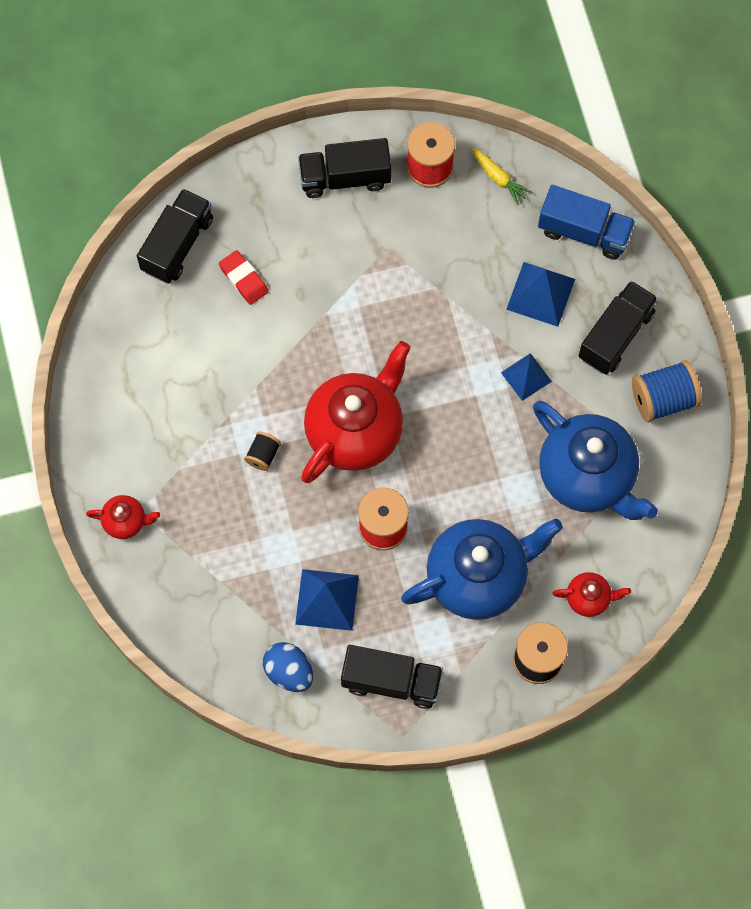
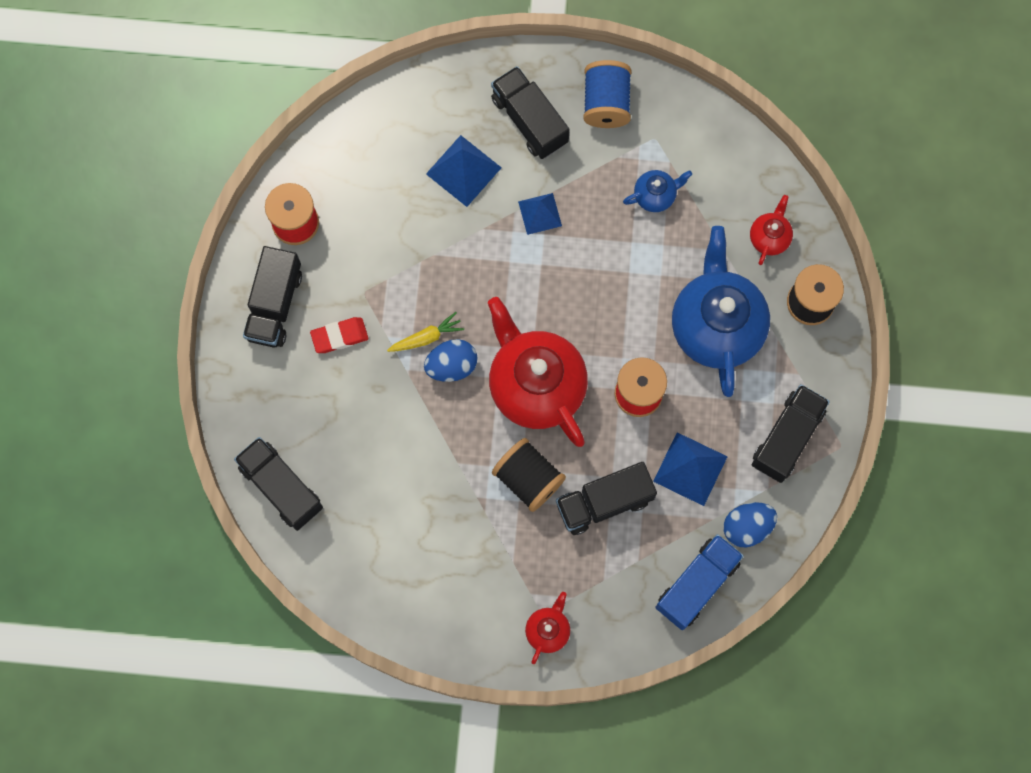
camera: 70 degrees left, 5 degrees up
(244, 279) = (342, 436): red eraser -> red eraser (339, 336)
(263, 455) = (528, 479): black spool -> black spool, size x1.83
(265, 531) = (604, 502): none -> black truck
(346, 350) = (451, 366): none -> blue egg
(498, 178) = (332, 165): yellow carrot -> yellow carrot (426, 337)
(584, 232) = (417, 109): blue truck -> blue truck (697, 584)
(587, 476) = (655, 196): blue teapot -> blue teapot, size x0.45

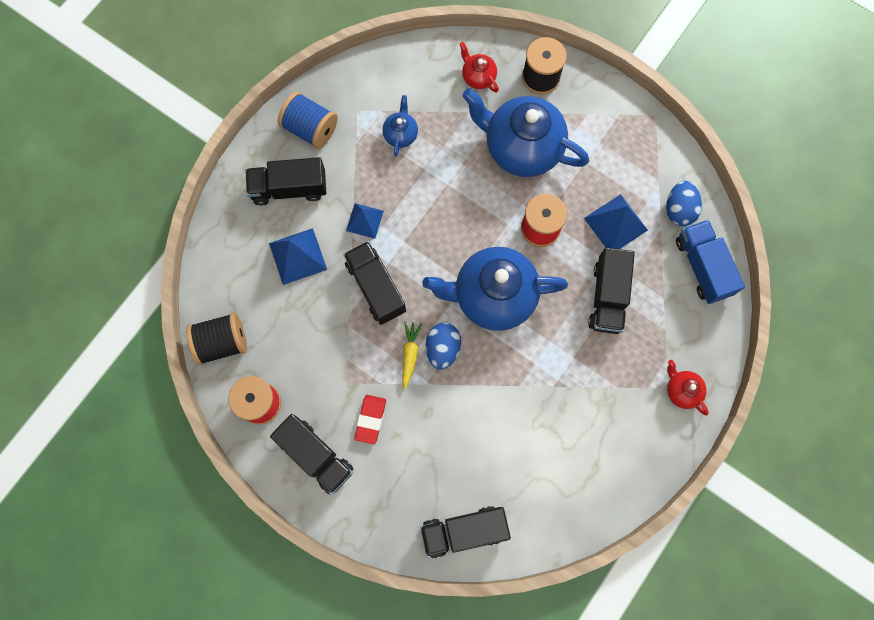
camera: 60 degrees left, 0 degrees up
(528, 479) = (560, 341): black spool -> black spool (222, 342)
(536, 385) = (493, 296): red teapot -> blue teapot
(787, 438) = (629, 147): black truck -> black truck (376, 287)

